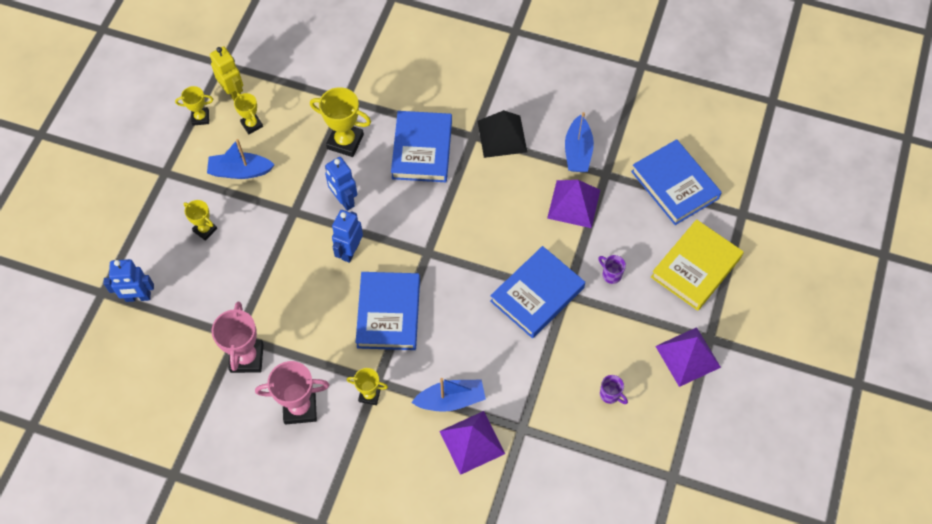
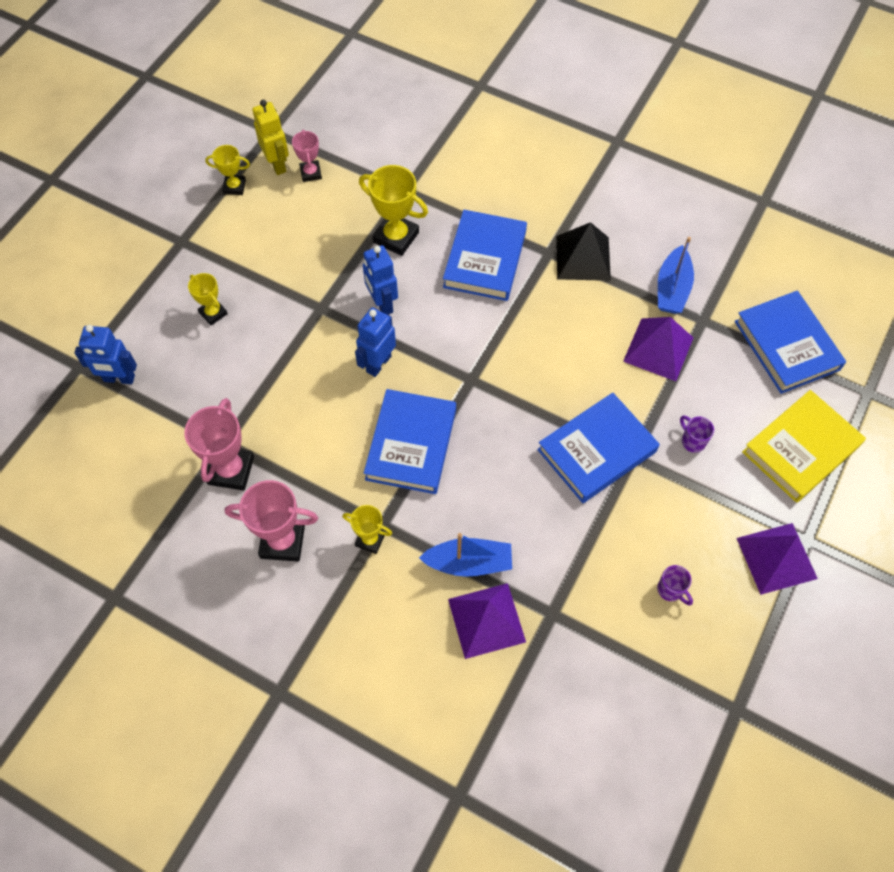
camera: 10 degrees right, 0 degrees up
(240, 171) = (267, 253): blue boat -> none
(252, 124) = (291, 203): yellow trophy -> none
(263, 96) = (311, 173): none -> pink trophy

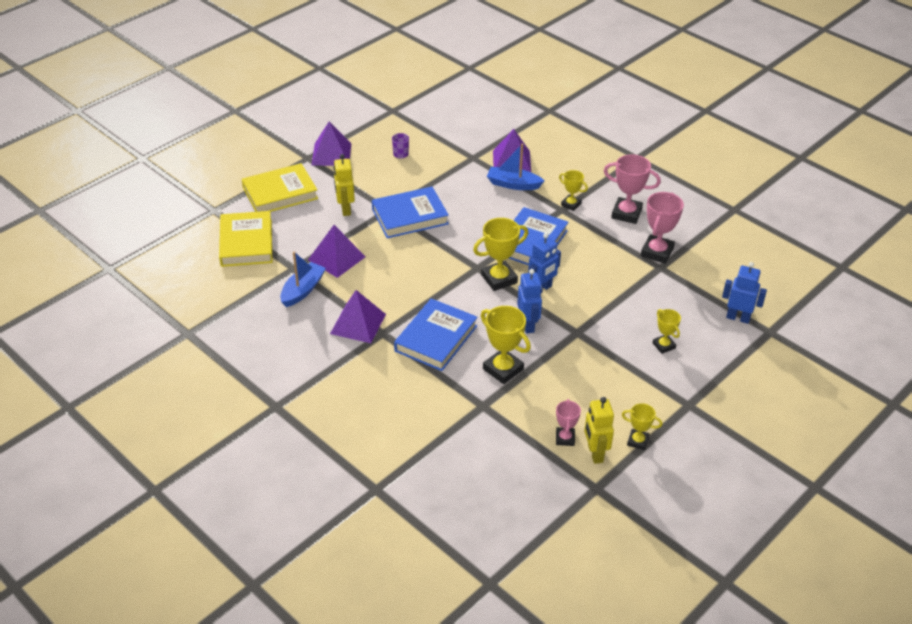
camera: 165 degrees left, 20 degrees down
(437, 367) = (499, 279): none -> yellow trophy
(583, 258) = (358, 324): black pyramid -> purple pyramid
(692, 441) = (345, 209): purple mug -> yellow robot
(786, 345) = (246, 243): blue book -> yellow book

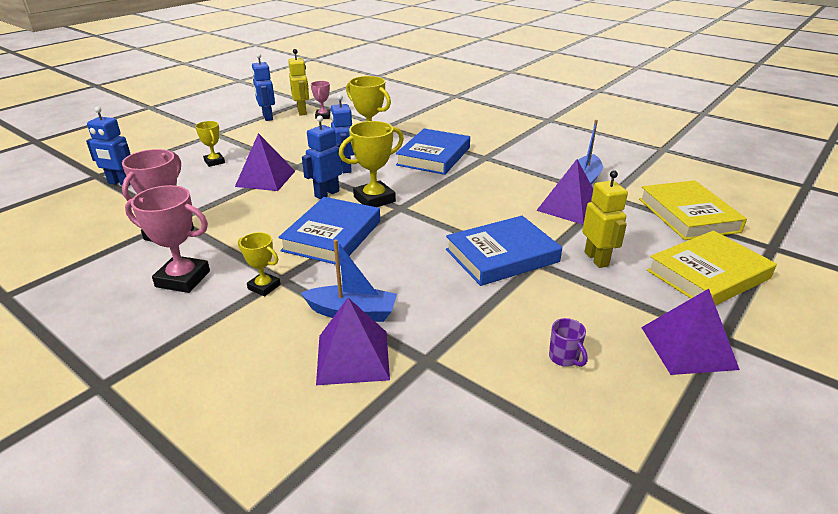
camera: 175 degrees right, 10 degrees down
(358, 324) = (512, 161): purple pyramid -> purple pyramid (265, 178)
(637, 441) = (267, 117): yellow trophy -> blue robot

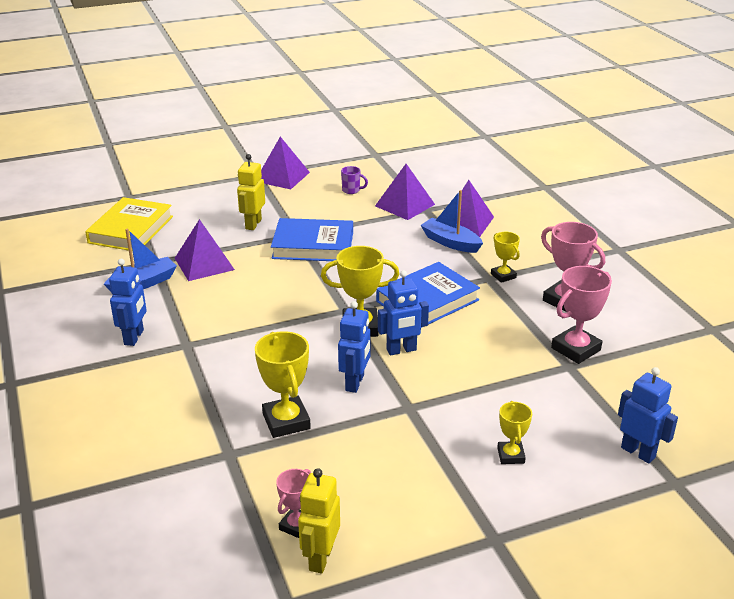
camera: 150 degrees left, 0 degrees up
(265, 178) = (456, 397): purple pyramid -> purple pyramid (405, 205)
(267, 117) = (389, 562): blue robot -> blue robot (134, 337)
(434, 156) = (238, 366): blue book -> none
(564, 358) = (351, 190): purple mug -> purple mug turned 105 degrees clockwise
(708, 274) = (203, 197): yellow book -> none

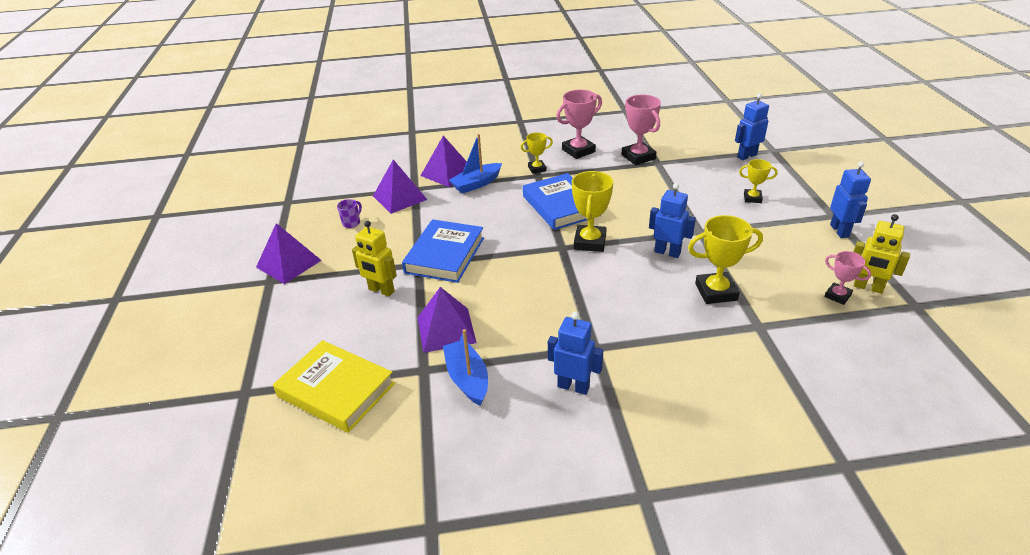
camera: 75 degrees left, 5 degrees up
(401, 350) = (626, 226): blue robot -> blue robot (839, 231)

